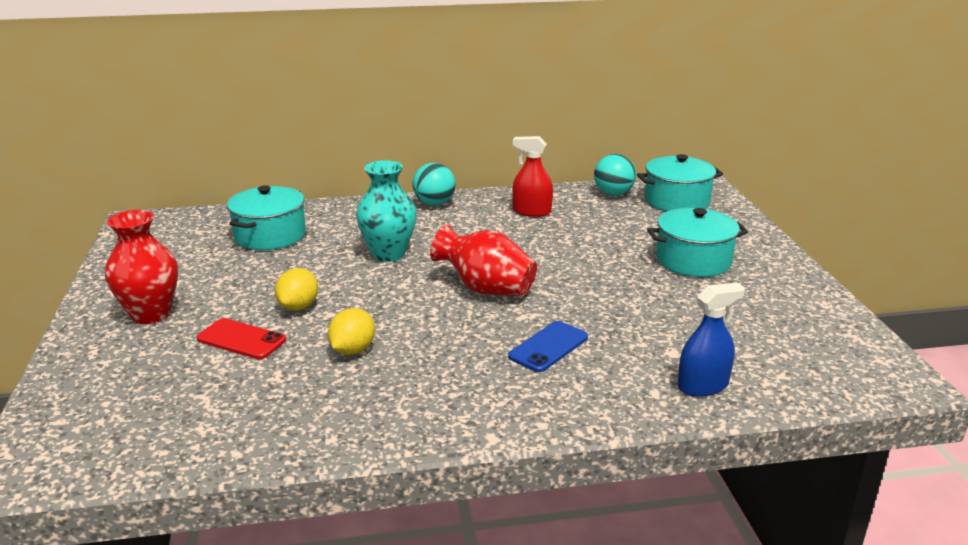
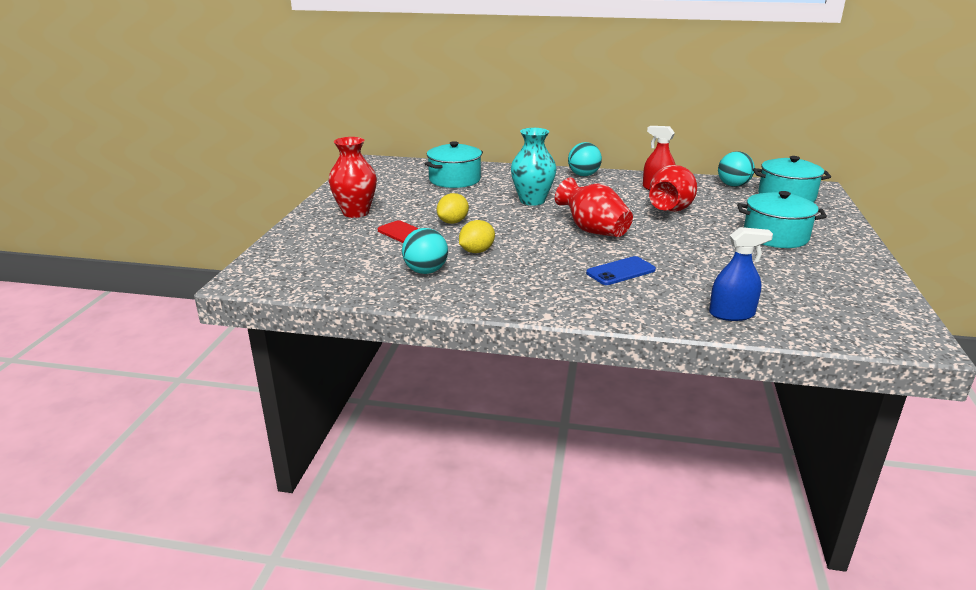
camera: 20 degrees right, 0 degrees up
(297, 398) = (425, 271): none -> turquoise ball
(561, 241) = (670, 210): none -> red vase

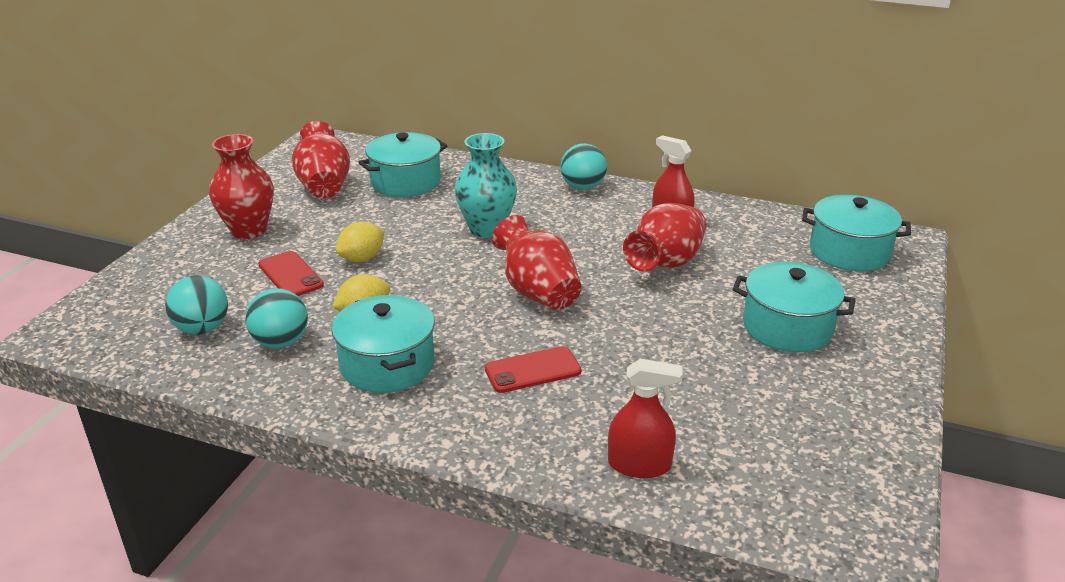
camera: 10 degrees right, 5 degrees up
(395, 185) = (324, 186): none -> red vase
(514, 277) = (387, 365): none -> turquoise pot
(621, 271) = (532, 370): blue phone -> red phone
(731, 314) = (639, 465): blue spray bottle -> red spray bottle
(733, 185) = (783, 224): turquoise ball -> turquoise ball (202, 329)

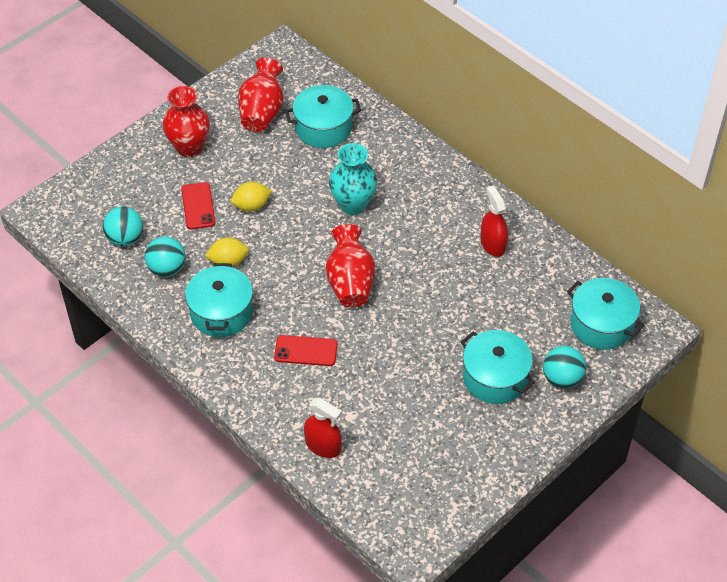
camera: 25 degrees right, 20 degrees up
(583, 187) = (453, 180): turquoise ball -> turquoise ball (562, 378)
(665, 263) = (457, 287): red vase -> none

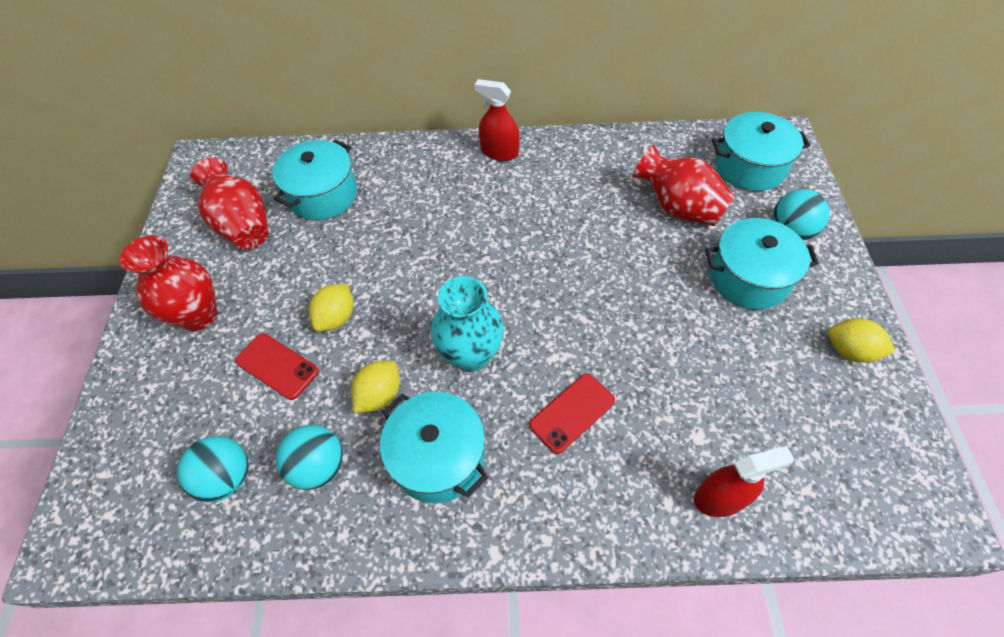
camera: 45 degrees left, 5 degrees up
(350, 282) = (523, 307): red vase -> red vase (678, 207)
(353, 204) = (434, 237): turquoise vase -> turquoise vase (471, 355)
(490, 457) = (849, 351): none -> yellow lemon
(493, 244) = (590, 174): red spray bottle -> red spray bottle (499, 152)

